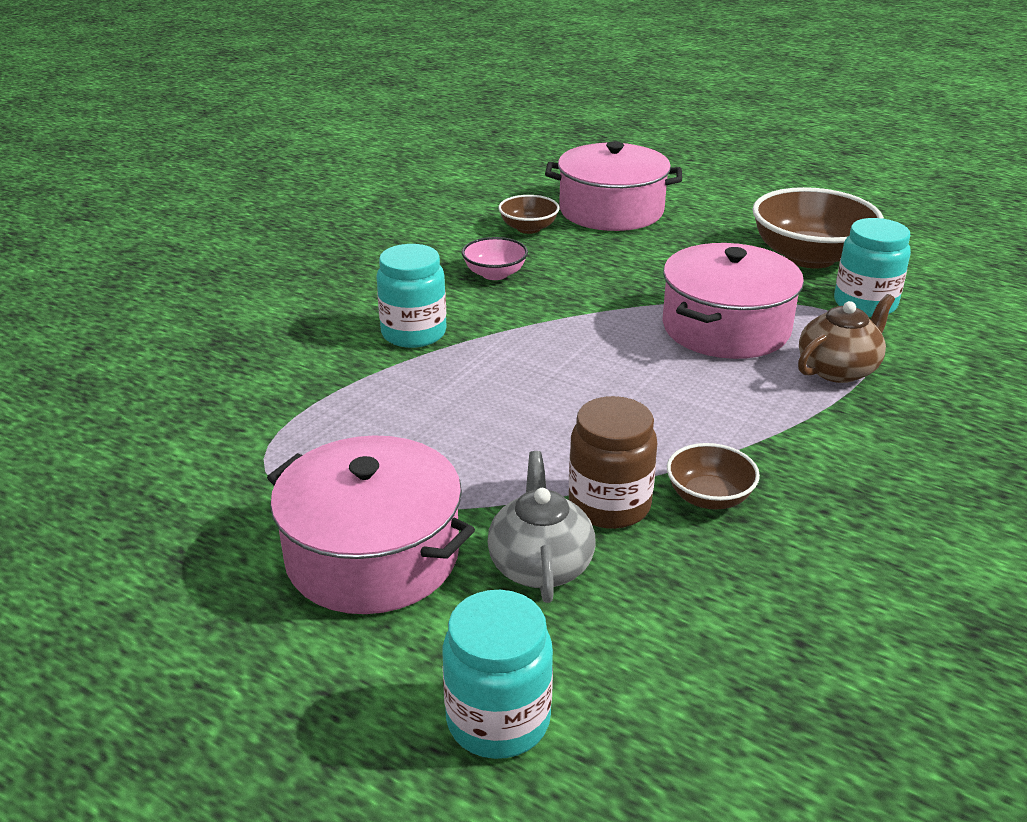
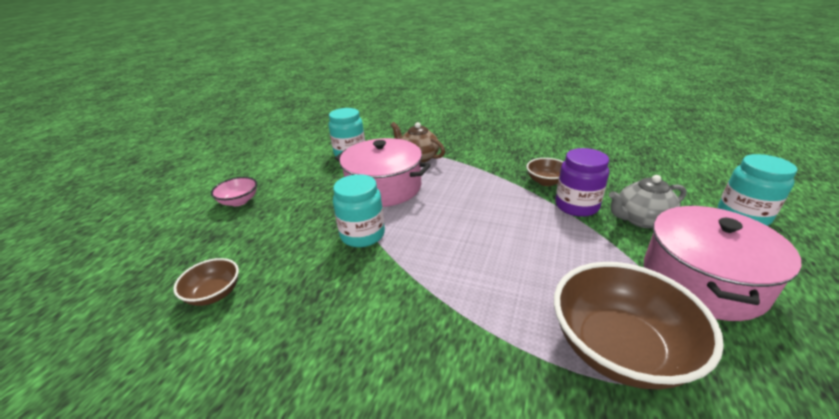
camera: 100 degrees left, 0 degrees up
(413, 333) = (432, 330): turquoise jar -> turquoise jar (362, 235)
(495, 274) = (312, 299): pink bowl -> pink bowl (239, 201)
(609, 505) = (576, 206): brown jar -> purple jar
(611, 210) = (192, 249): pink pot -> none
(810, 257) = (293, 168): brown bowl -> brown bowl (619, 348)

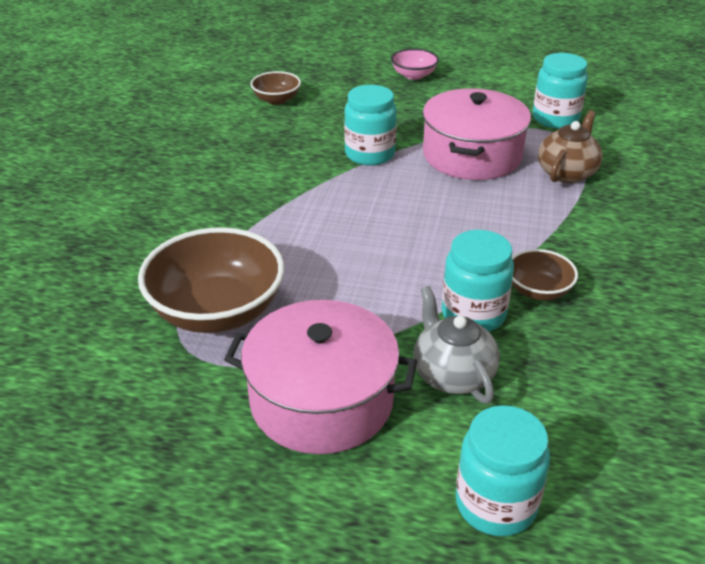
camera: 80 degrees right, 5 degrees up
(576, 206) = (473, 314): purple jar -> turquoise jar

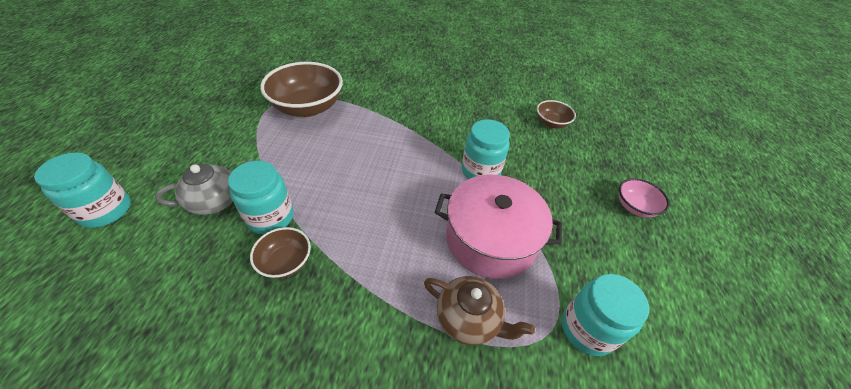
camera: 85 degrees right, 10 degrees up
(321, 400) = (222, 145): pink pot -> none

